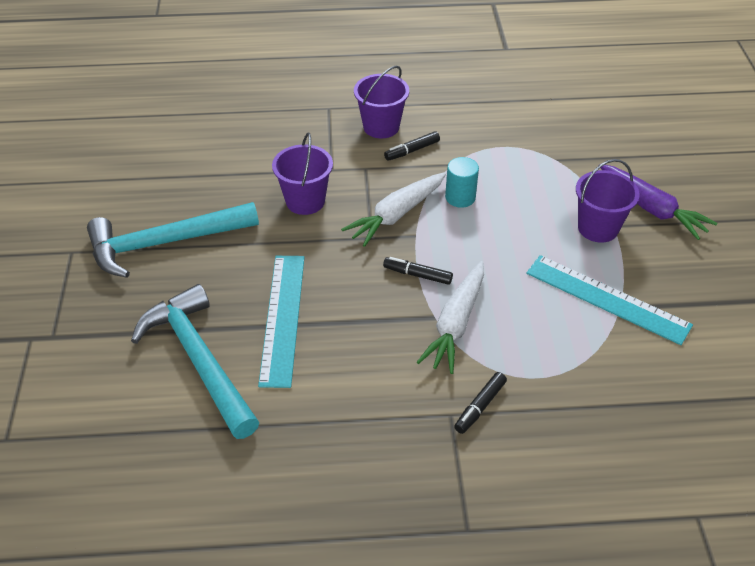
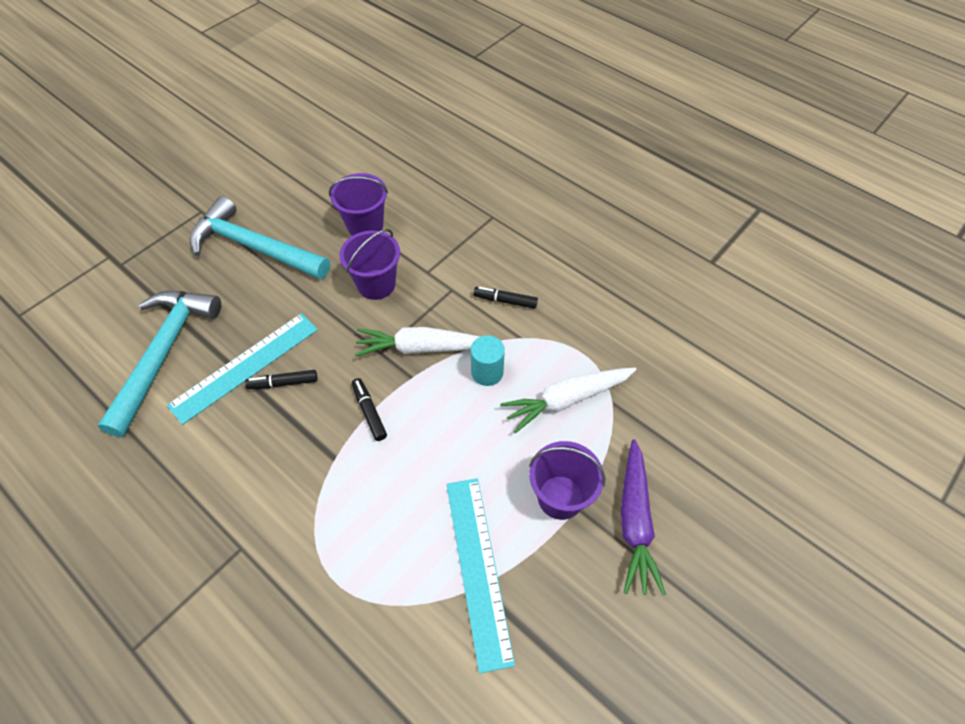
camera: 45 degrees right, 10 degrees up
(381, 127) = (509, 262): purple bucket -> purple bucket (365, 226)
(456, 324) = (340, 478): white carrot -> white carrot (567, 400)
(480, 406) = (266, 562): black marker -> black marker (283, 383)

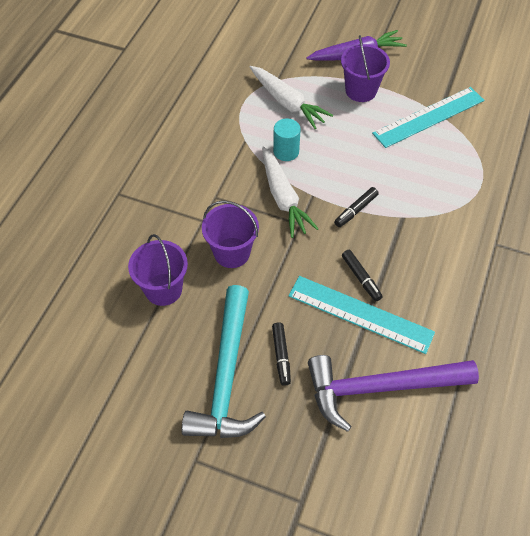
camera: 110 degrees left, 0 degrees up
(164, 353) = (380, 387): turquoise hammer -> purple hammer
(505, 301) = (213, 159): black marker -> black marker (281, 356)

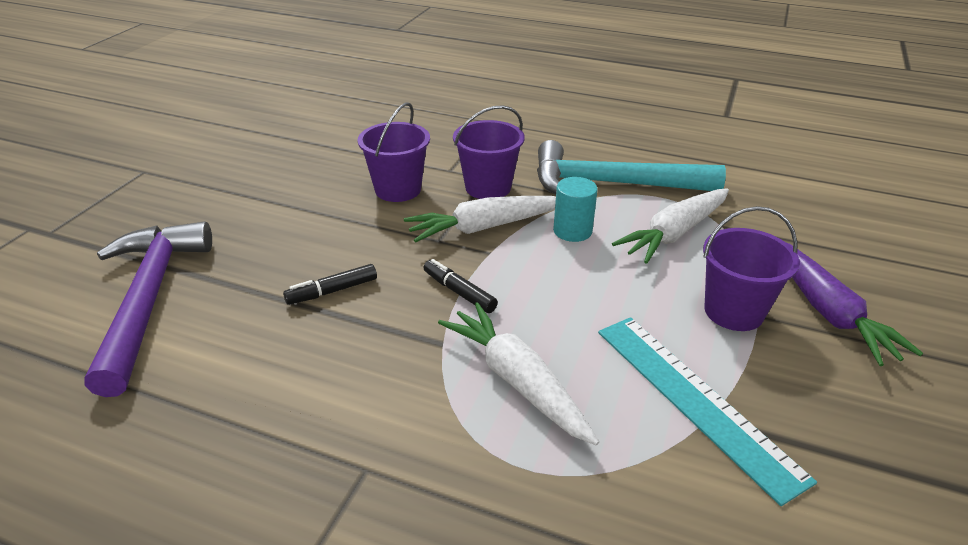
camera: 90 degrees right, 20 degrees down
(163, 289) = (356, 150): purple bucket -> purple bucket (488, 187)
(226, 376) = (229, 187): turquoise hammer -> turquoise hammer (612, 183)
(281, 356) = (237, 222): black marker -> none
(360, 314) = (272, 287): turquoise ruler -> none
(427, 184) = (517, 381): none -> white carrot

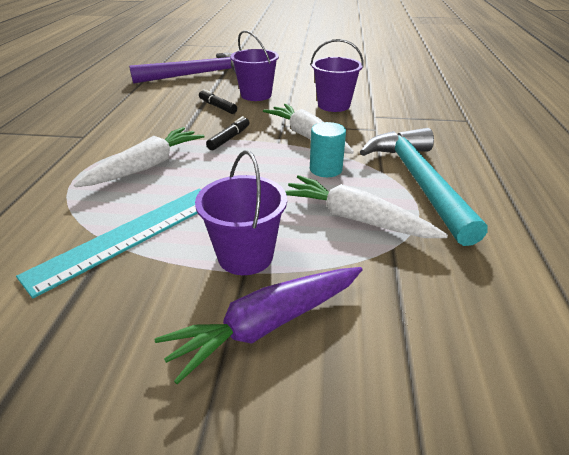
camera: 75 degrees right, 0 degrees up
(488, 187) = (362, 131): purple bucket -> purple bucket (256, 95)

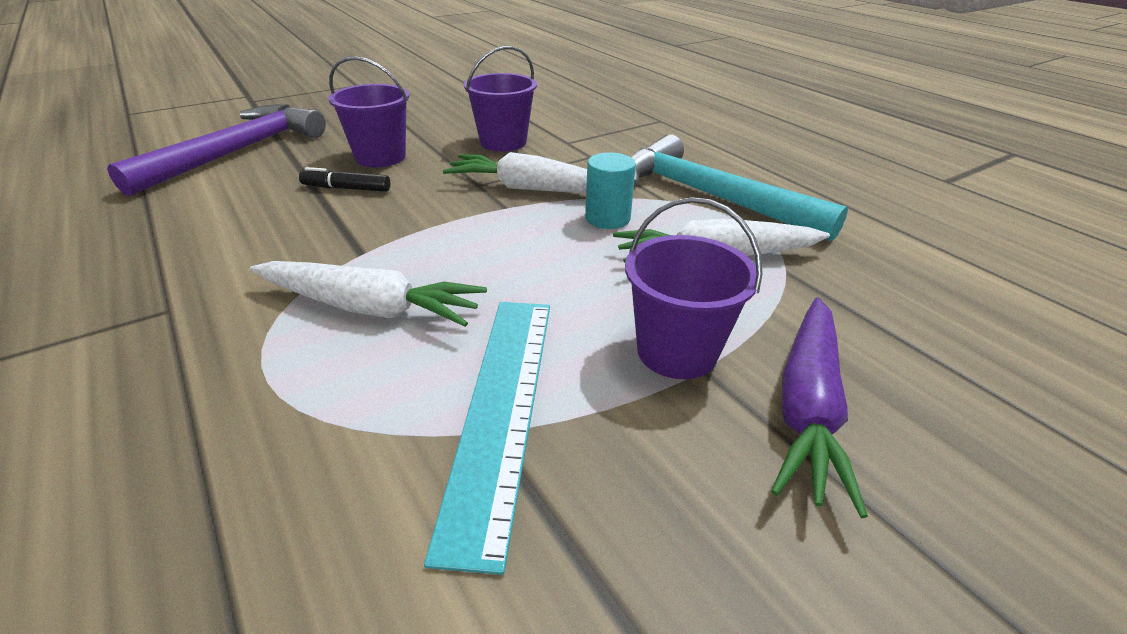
camera: 40 degrees left, 0 degrees up
(146, 166) = (369, 307): white carrot -> white carrot turned 105 degrees clockwise
(229, 138) = (434, 225): black marker -> none

